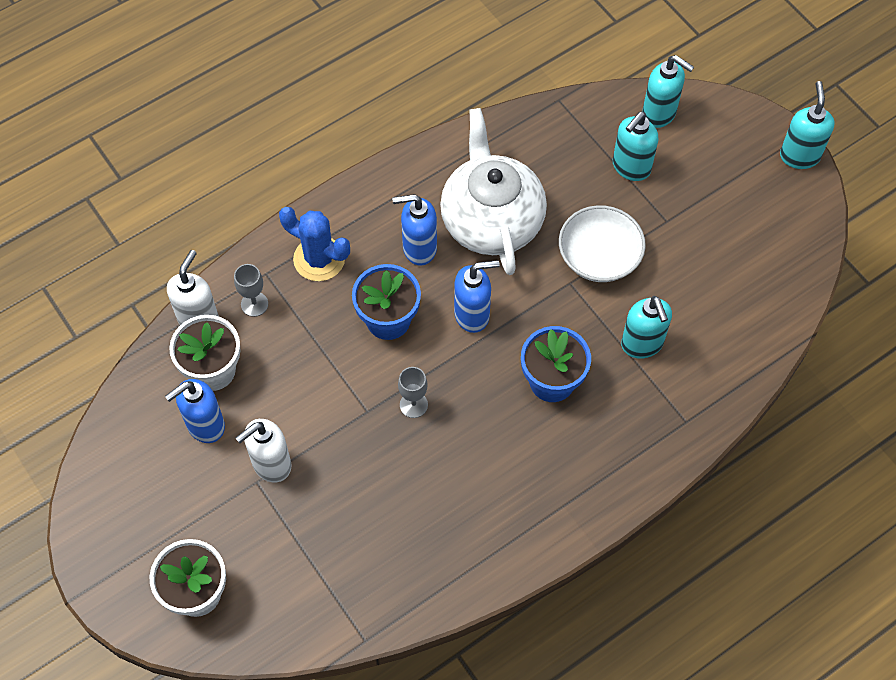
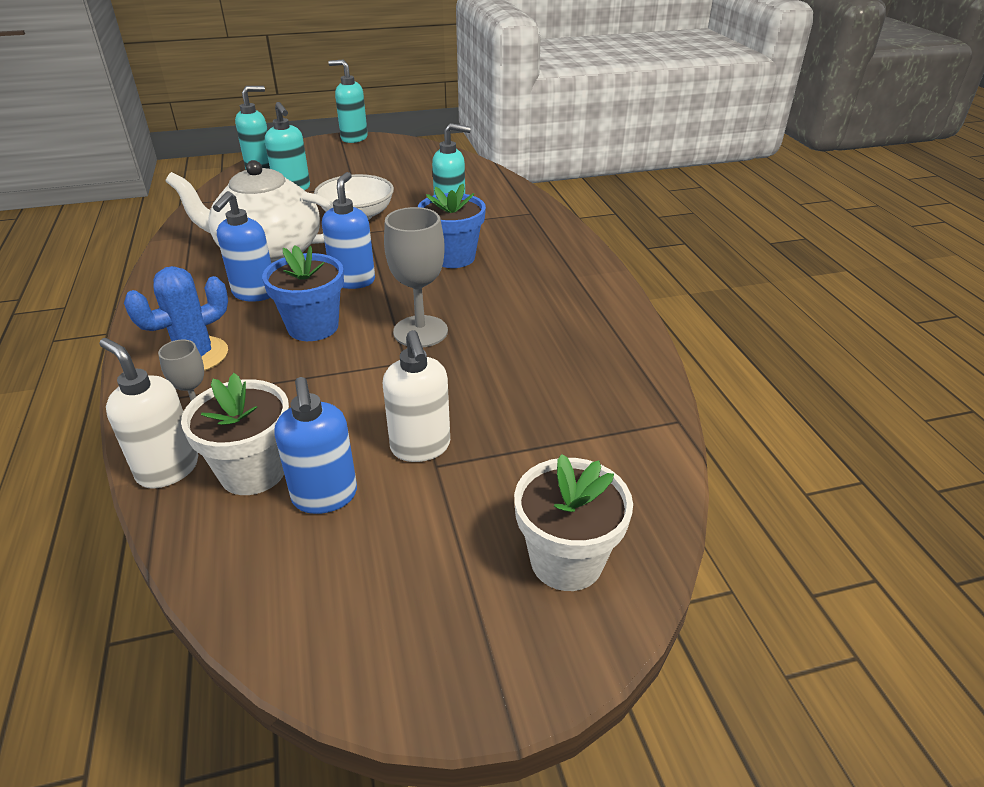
camera: 70 degrees left, 25 degrees down
(413, 405) = (420, 331): grey goblet -> grey goblet, size x1.74

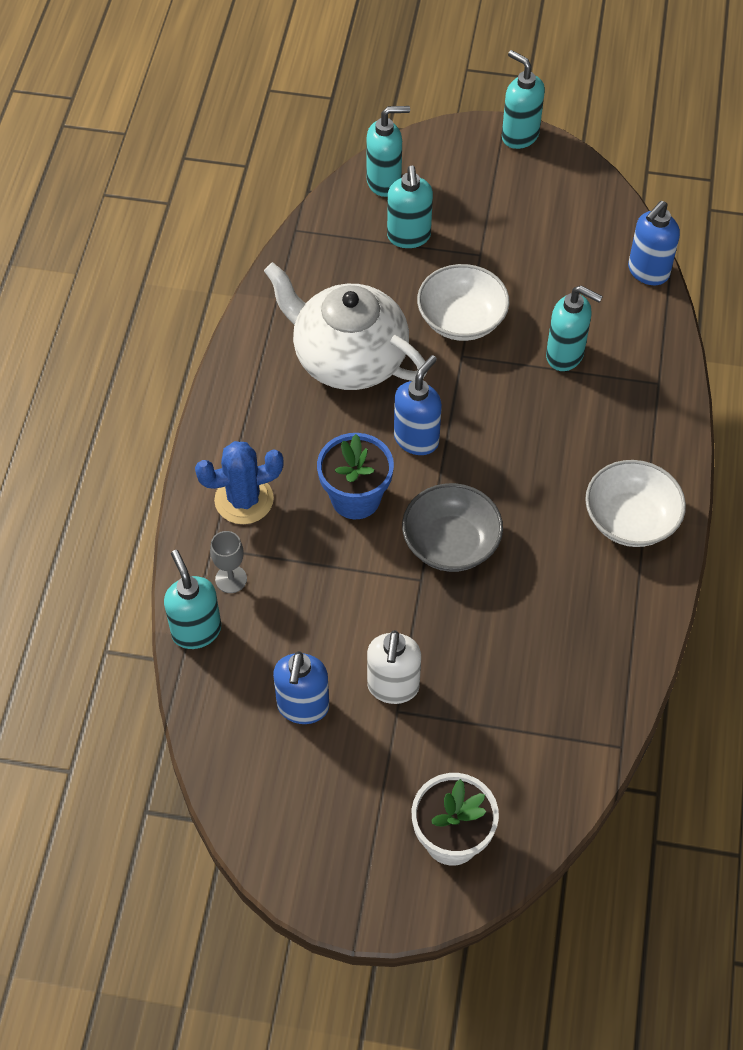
camera: 25 degrees right, 20 degrees up
(168, 469) = (196, 631): white soap dispenser -> turquoise soap dispenser
(253, 471) = (257, 659): white flower pot -> none
(254, 293) = (316, 425): blue soap dispenser -> blue soap dispenser (648, 272)
(420, 331) = (451, 543): grey goblet -> grey bowl
(453, 257) = (533, 436): blue flower pot -> none
(565, 280) = (630, 519): none -> white bowl

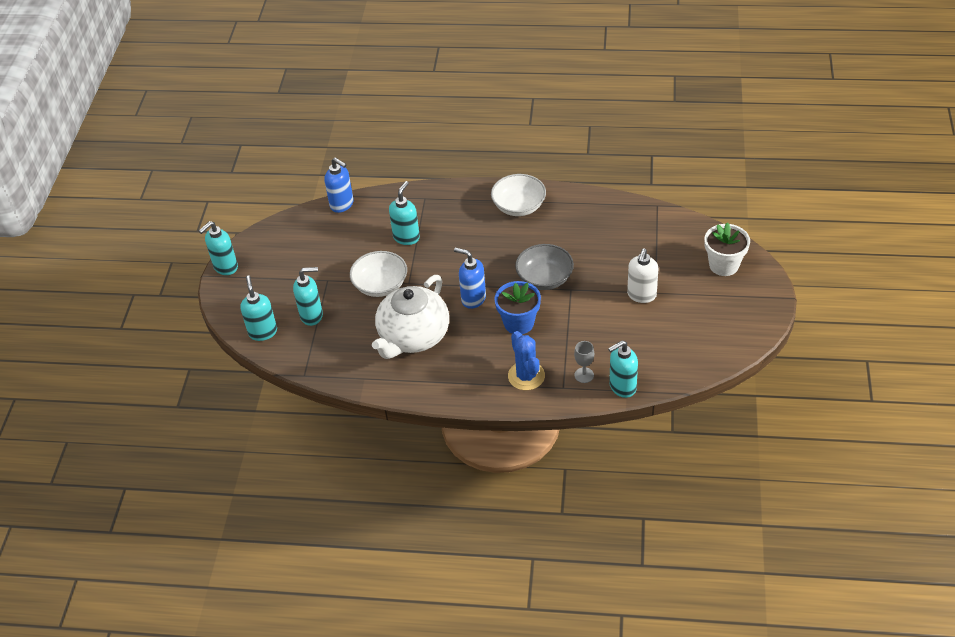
camera: 90 degrees left, 10 degrees down
(303, 707) = (662, 332): blue soap dispenser -> none
(393, 687) = (641, 295): white soap dispenser -> white soap dispenser turned 105 degrees clockwise

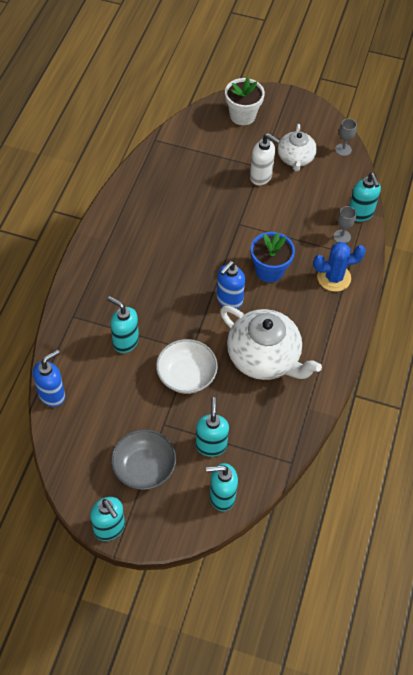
camera: 85 degrees left, 10 degrees up
(519, 206) = (116, 240): white bowl -> none
(544, 278) = (219, 240): grey bowl -> grey bowl (144, 467)
(680, 319) = (295, 158): none -> white teapot
(712, 359) = (343, 149): none -> grey goblet

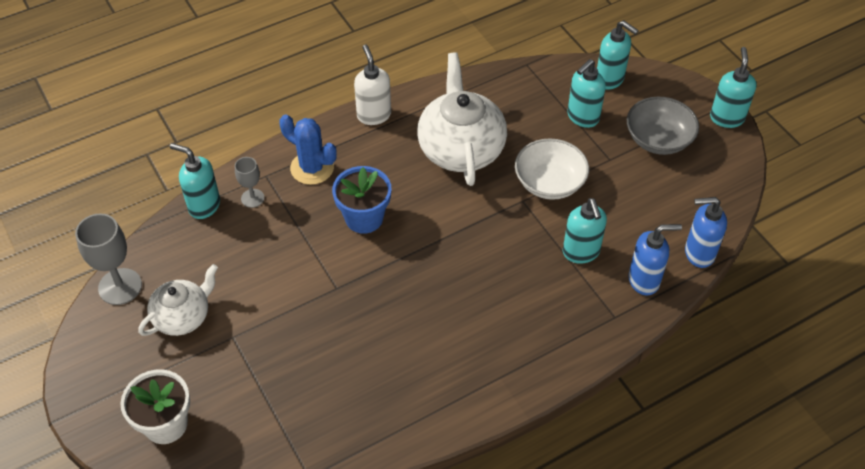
camera: 135 degrees left, 5 degrees down
(229, 300) = (436, 219): blue soap dispenser -> blue soap dispenser (644, 280)
(261, 177) = (247, 324): white soap dispenser -> white soap dispenser (374, 115)
(343, 149) = (120, 286): grey goblet -> grey goblet, size x1.74
(360, 214) = (204, 206): turquoise soap dispenser -> turquoise soap dispenser turned 90 degrees counterclockwise

